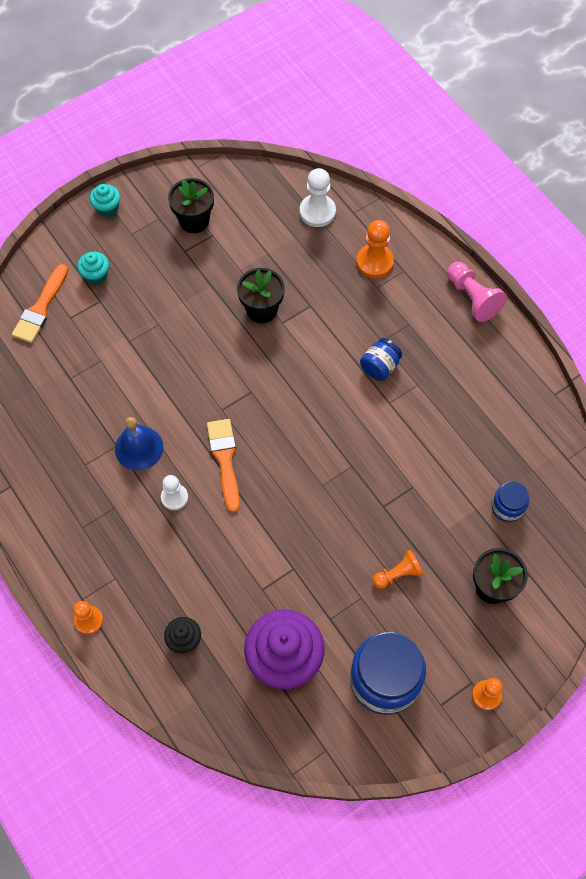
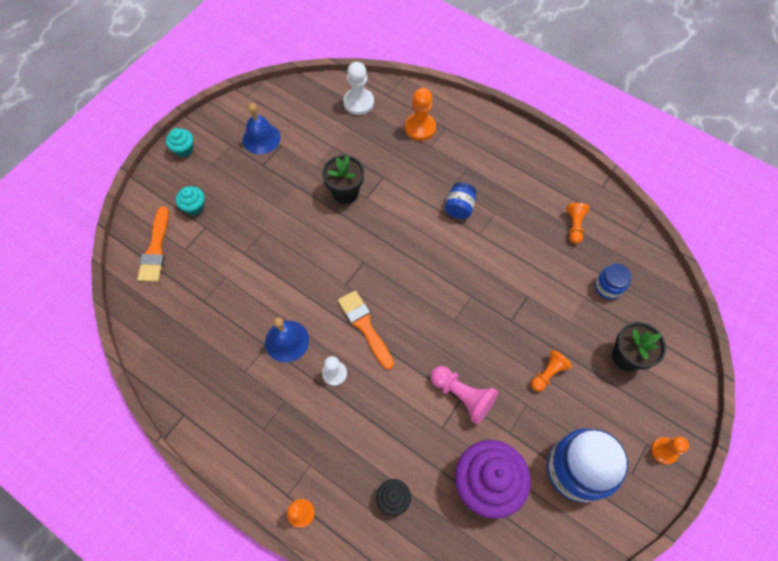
camera: 20 degrees left, 0 degrees up
(194, 221) = (261, 138): black flower pot -> blue bell
(472, 298) = (507, 132): pink pawn -> pink pawn (462, 396)
(500, 428) = (574, 226): none -> orange pawn

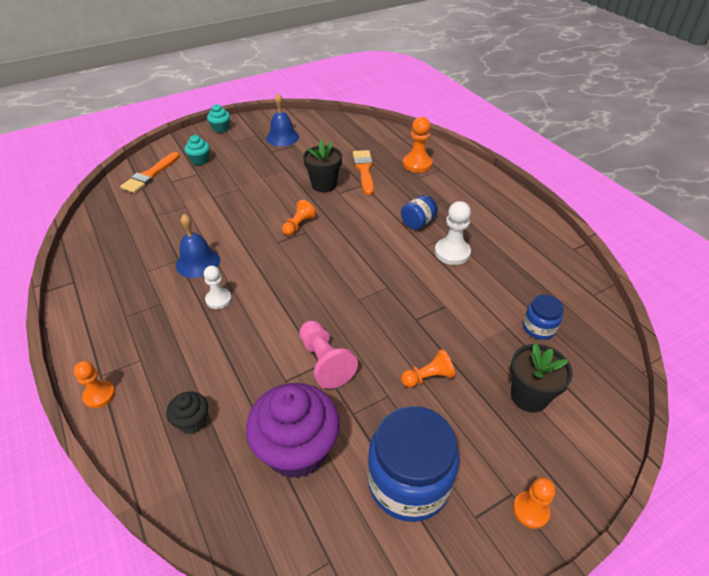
camera: 25 degrees right, 20 degrees down
(358, 102) = (375, 137): white pawn -> white pawn (452, 252)
(365, 326) = (272, 275): orange brush -> orange brush (364, 170)
(574, 226) = (527, 269): orange pawn -> orange pawn (298, 225)

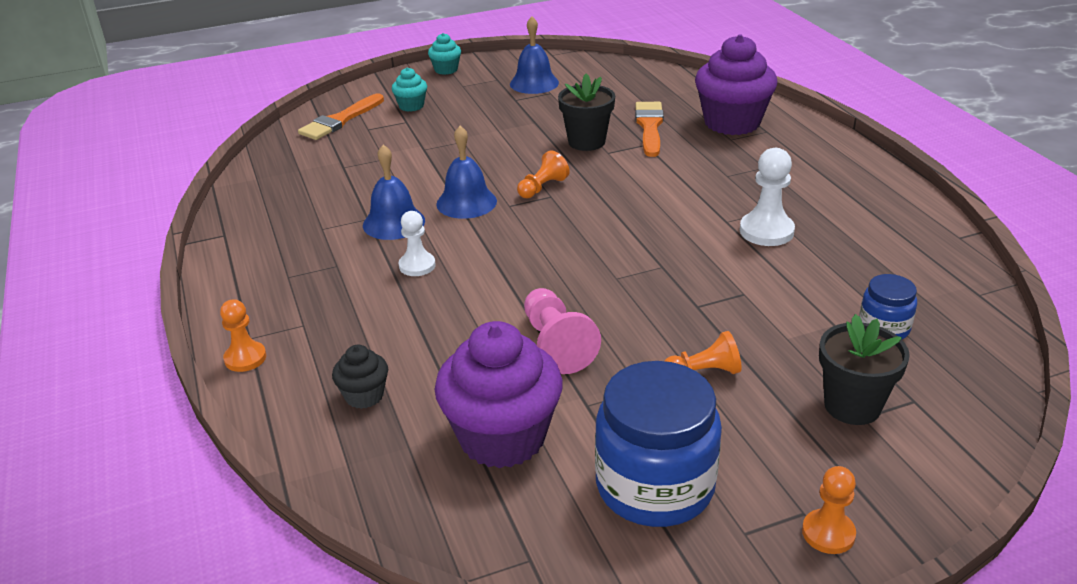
camera: 10 degrees right, 10 degrees down
(247, 241) = (466, 202): none -> blue bell
(417, 164) = (732, 122): orange pawn -> purple cupcake
(418, 222) = (720, 193): blue jar -> none

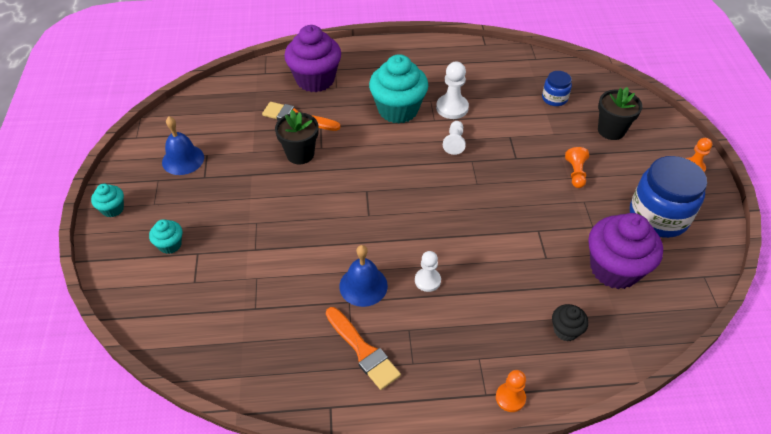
camera: 75 degrees left, 15 degrees up
(340, 120) = (164, 300): orange brush -> orange brush (363, 351)
(466, 202) = (354, 238): blue bell -> none
(542, 187) = (353, 192): orange pawn -> none
(556, 345) = (537, 227): pink pawn -> none
(690, 245) = (454, 142): none -> white pawn
(723, 189) = (398, 110): none -> turquoise cupcake

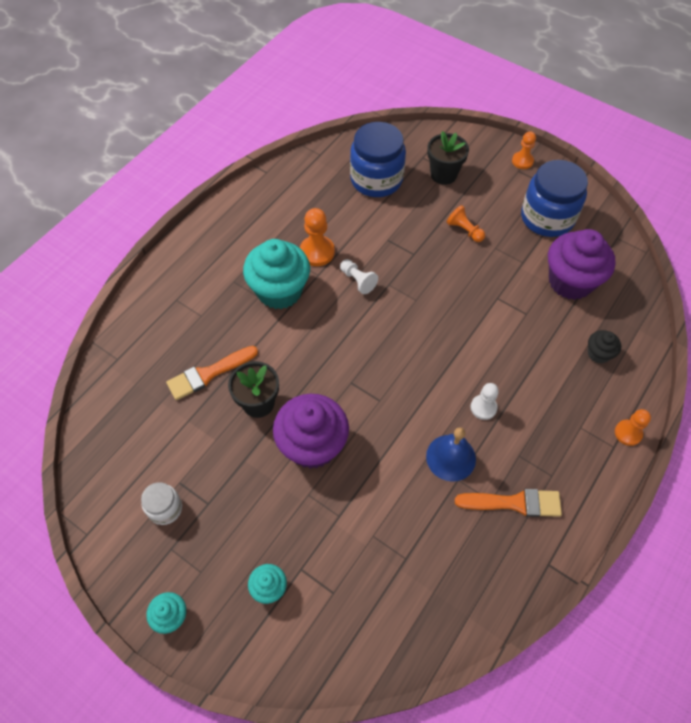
camera: 50 degrees left, 10 degrees up
(183, 159) = (165, 508): blue bell -> white jar
(315, 80) = (173, 325): purple cupcake -> purple cupcake (312, 445)
(452, 108) = (317, 252): white pawn -> orange pawn
(554, 98) = (376, 179): blue jar -> blue jar, size x1.97

